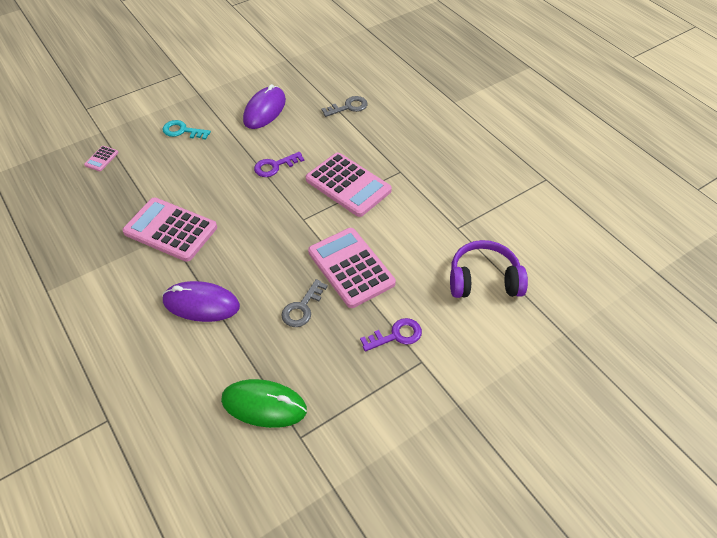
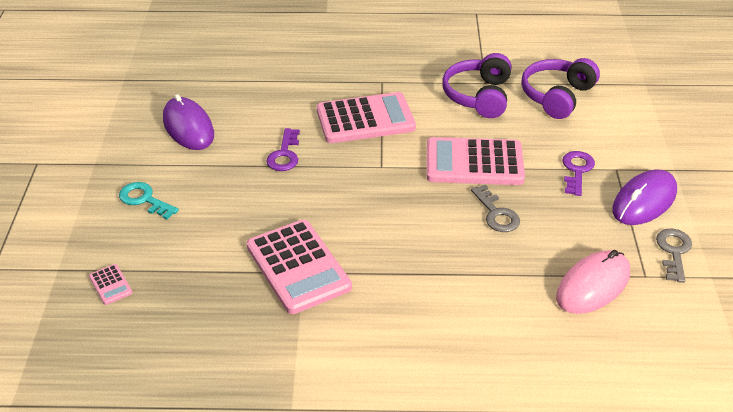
camera: 55 degrees left, 10 degrees down
(170, 230) = (298, 267): pink calculator -> pink calculator turned 90 degrees counterclockwise
(182, 131) = (144, 200): turquoise key -> turquoise key turned 75 degrees clockwise
(201, 304) = (429, 282): purple mouse -> purple mouse (644, 201)
(264, 405) = (593, 285): green mouse -> pink mouse
(348, 107) = (255, 72): grey key -> grey key (674, 252)
(436, 232) = (479, 96): none -> purple headphones

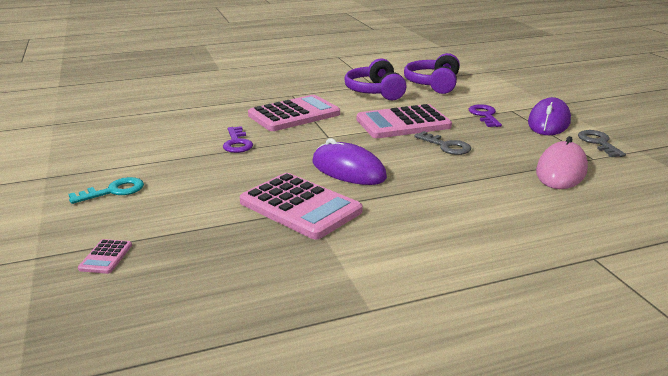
camera: 20 degrees left, 15 degrees down
(110, 285) = (106, 257): pink calculator -> pink calculator turned 60 degrees clockwise
(144, 200) = (113, 191): turquoise key -> turquoise key turned 135 degrees clockwise
(188, 127) = (134, 141): purple mouse -> purple mouse (348, 170)

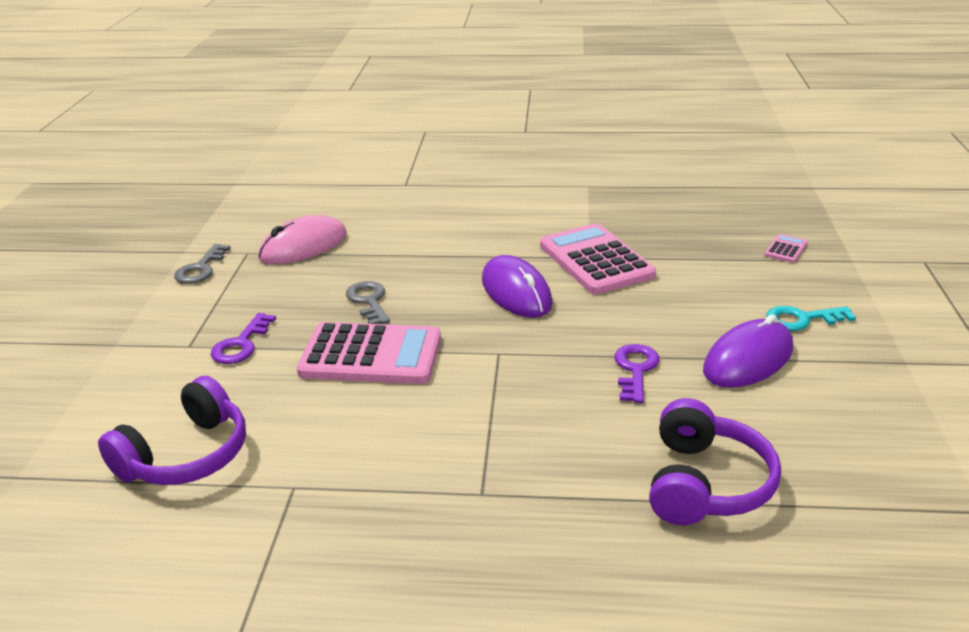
camera: 155 degrees left, 5 degrees up
(294, 115) = (516, 420): pink calculator -> none
(375, 91) = (317, 458): purple headphones -> purple headphones (705, 483)
(548, 122) = (187, 311): purple mouse -> purple mouse (748, 359)

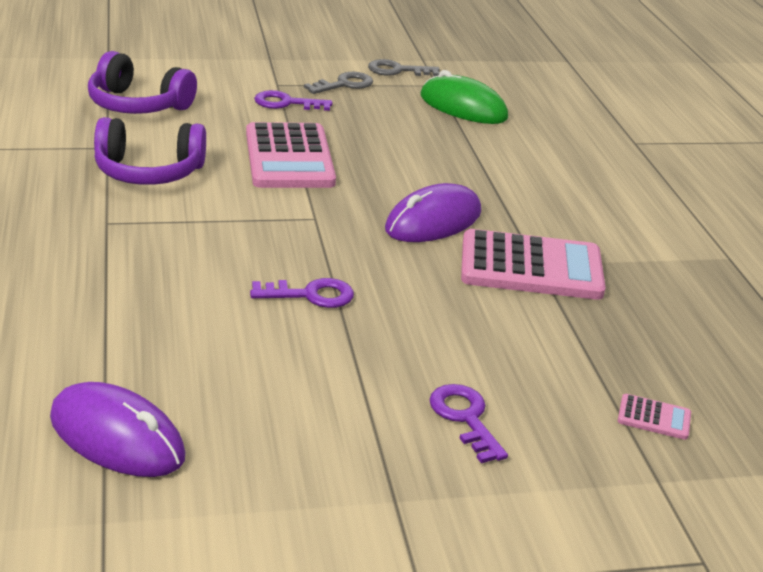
camera: 70 degrees right, 0 degrees up
(303, 246) = (463, 107): pink mouse -> green mouse
(369, 301) = (378, 148): grey key -> grey key (344, 84)
(596, 260) = (531, 267): pink calculator -> pink calculator turned 45 degrees clockwise
(705, 483) = (131, 334): purple headphones -> purple headphones (149, 172)
(748, 359) = (356, 370): purple mouse -> purple mouse (117, 437)
(802, 319) = (465, 418): turquoise key -> purple key

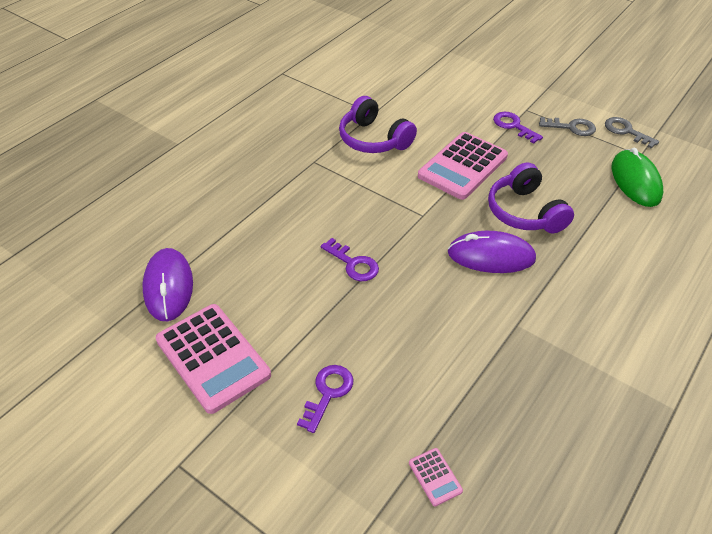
camera: 50 degrees right, 15 degrees up
(138, 105) = (424, 91): purple headphones -> purple headphones (525, 212)
(531, 267) = (508, 325): pink calculator -> pink calculator (212, 358)

